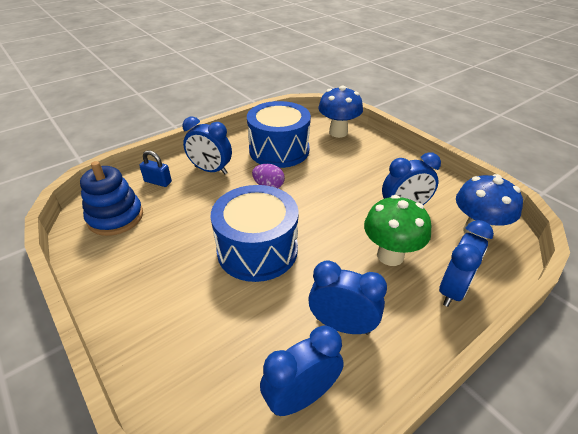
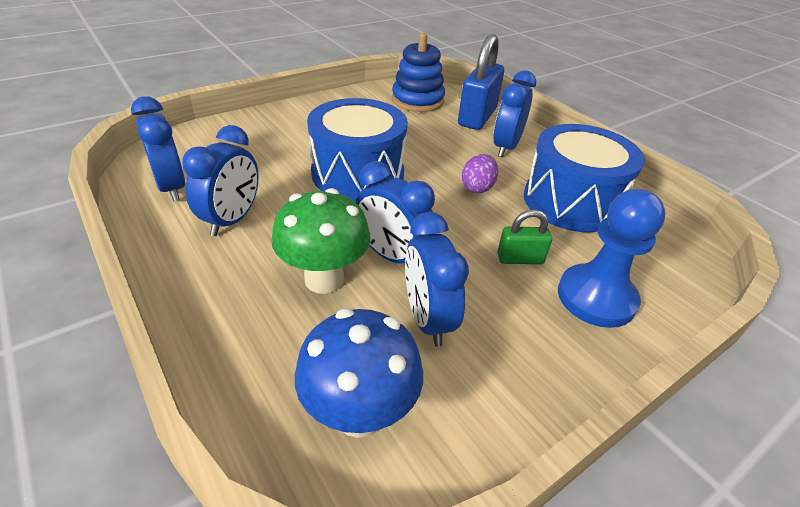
camera: 90 degrees right, 0 degrees up
(158, 182) = (477, 117): blue padlock -> blue padlock, size x1.91
(338, 132) = (660, 275): blue mushroom -> none
(341, 174) = (520, 259): none -> green padlock
(363, 153) = (596, 297): none -> blue pawn
(453, 290) = (240, 332): blue clock -> blue clock (391, 256)

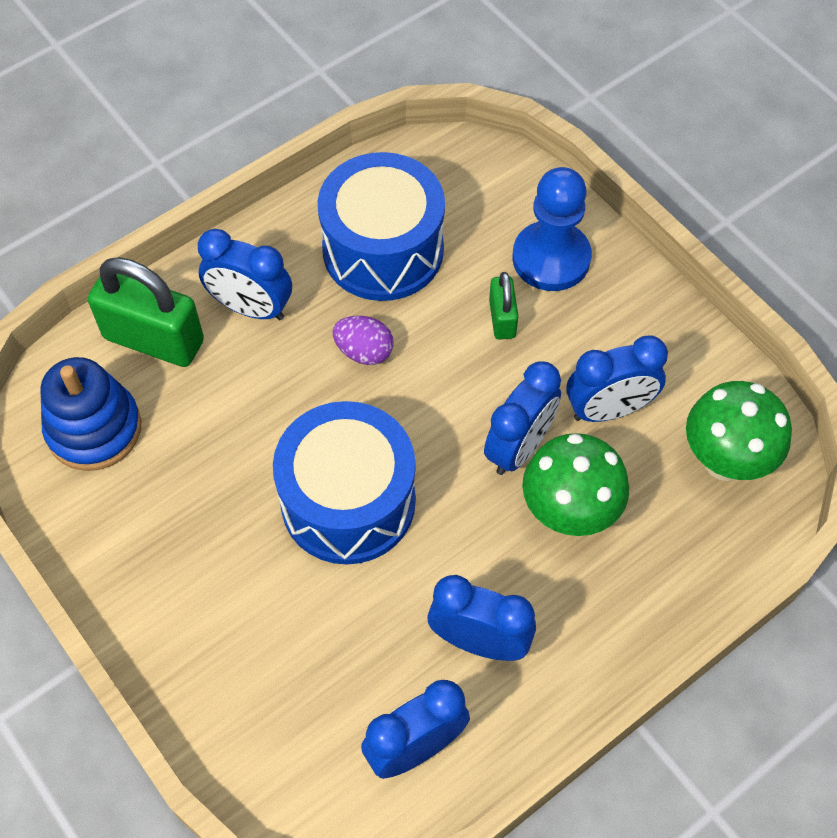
camera: 90 degrees left, 20 degrees up
(359, 413) = (725, 461): blue mushroom -> green mushroom
(477, 117) = (154, 339): blue padlock -> green padlock

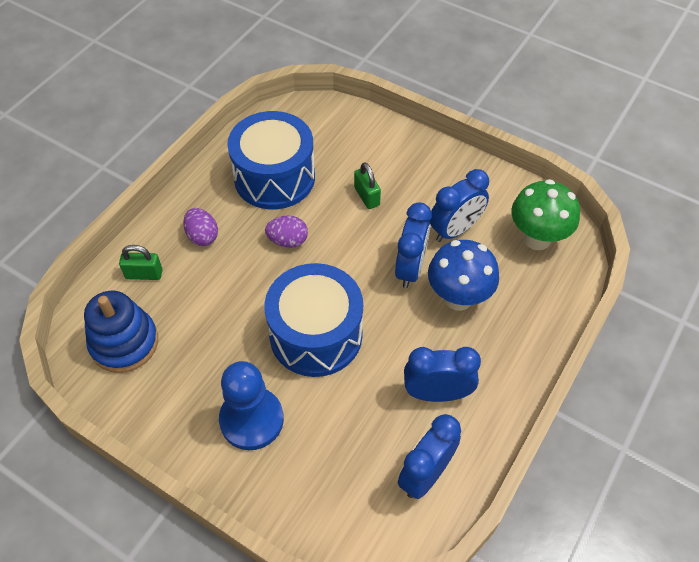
camera: 20 degrees left, 5 degrees down
(154, 339) = (144, 274): green padlock -> green padlock, size x0.52
(251, 308) = (202, 236): blue clock -> purple egg
(551, 258) = (381, 154): blue pawn -> blue pawn (251, 420)
(569, 513) = (458, 298): green mushroom -> blue mushroom

